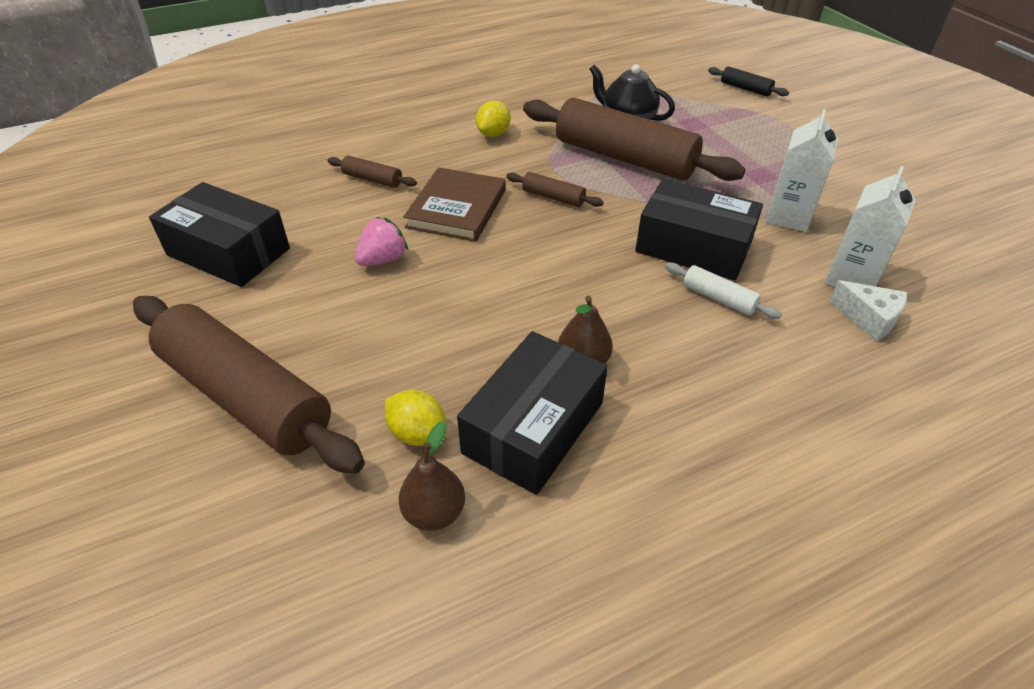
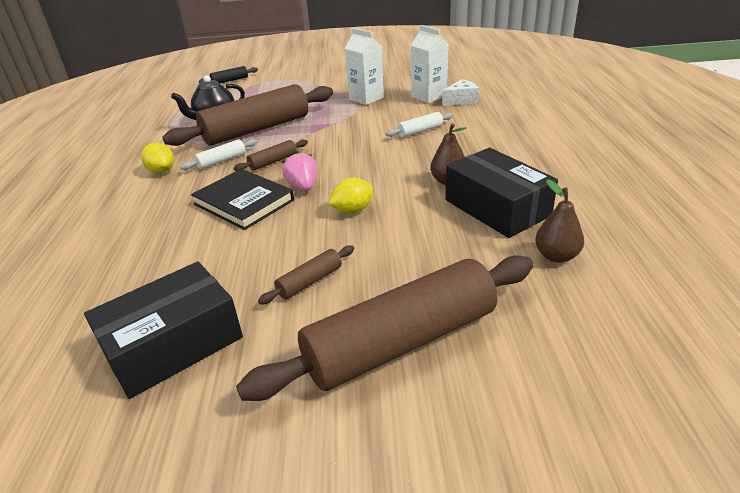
camera: 65 degrees left, 10 degrees down
(372, 179) = (153, 238): brown rolling pin -> brown rolling pin (310, 281)
(383, 259) = (276, 246): pink strawberry -> pink strawberry (303, 186)
(417, 433) = (483, 254): yellow lemon -> yellow lemon (352, 210)
(456, 208) = (244, 202): brown book -> black book
(535, 161) = (221, 160): none -> white rolling pin
(693, 247) = (369, 128): black box -> none

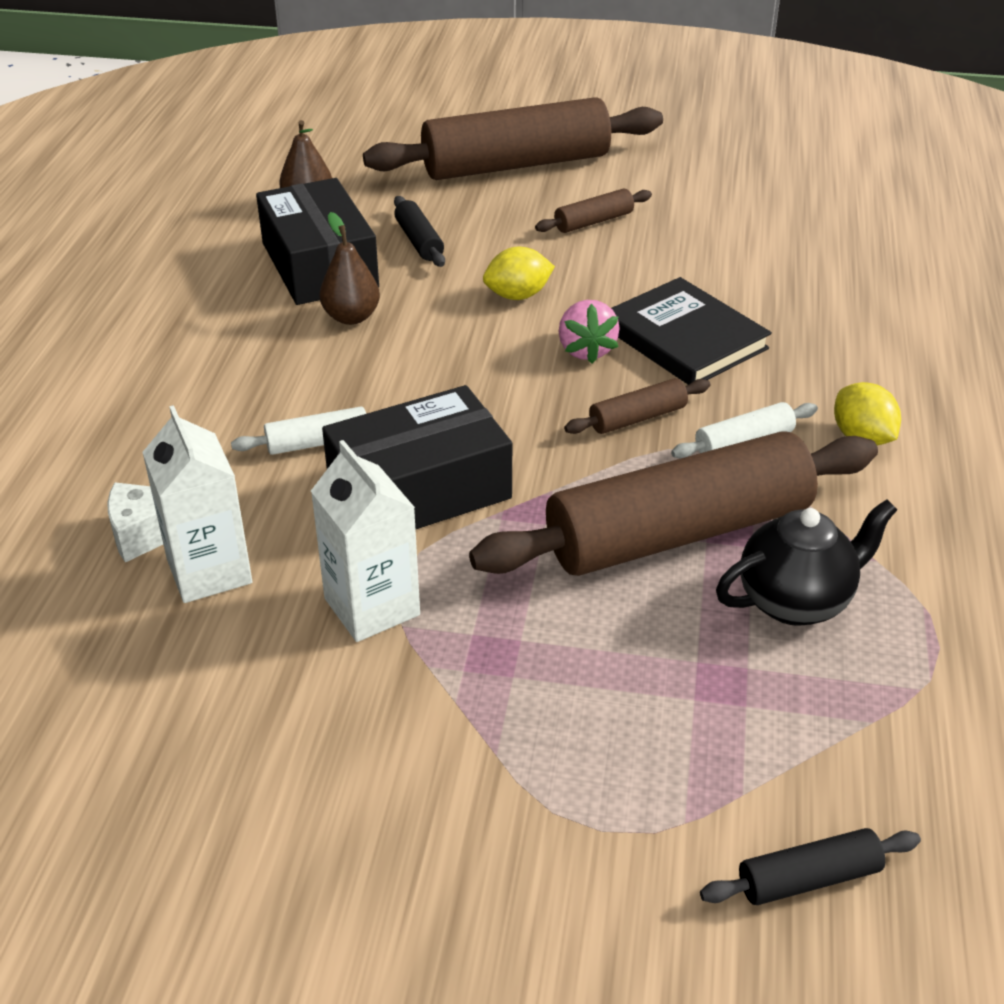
camera: 170 degrees left, 5 degrees up
(173, 344) = (736, 192): black box -> black box (419, 490)
(441, 238) = (419, 241): none -> black rolling pin

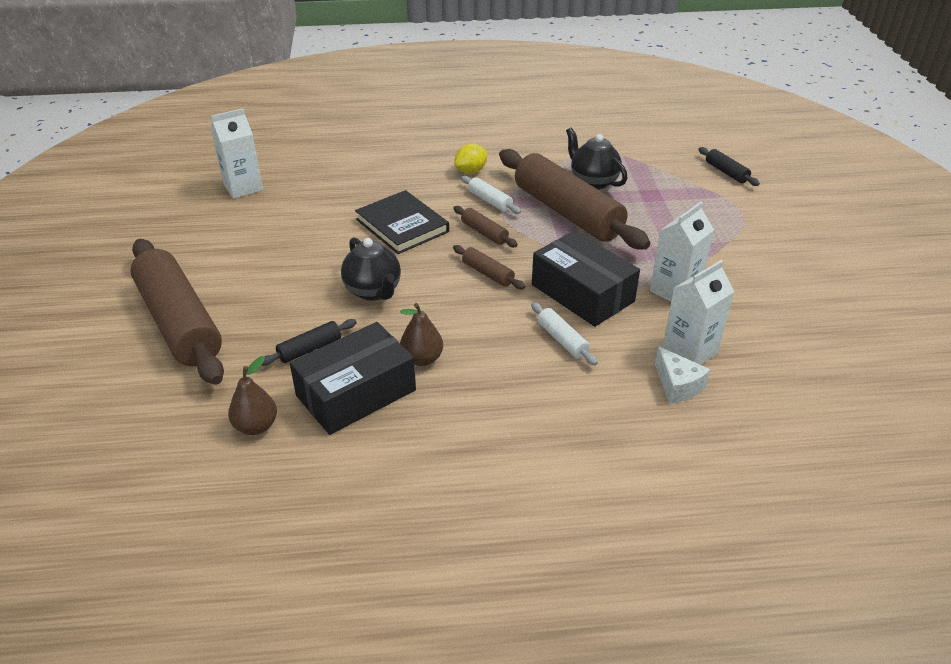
camera: 105 degrees left, 0 degrees up
(518, 295) = (373, 291): yellow lemon -> black teapot
(586, 350) = (426, 257): pink strawberry -> none
(593, 221) = (268, 274): brown rolling pin -> brown rolling pin (487, 273)
(685, 338) = (402, 225): black book -> black book turned 75 degrees counterclockwise
(834, 211) = (243, 187): none -> white carton

